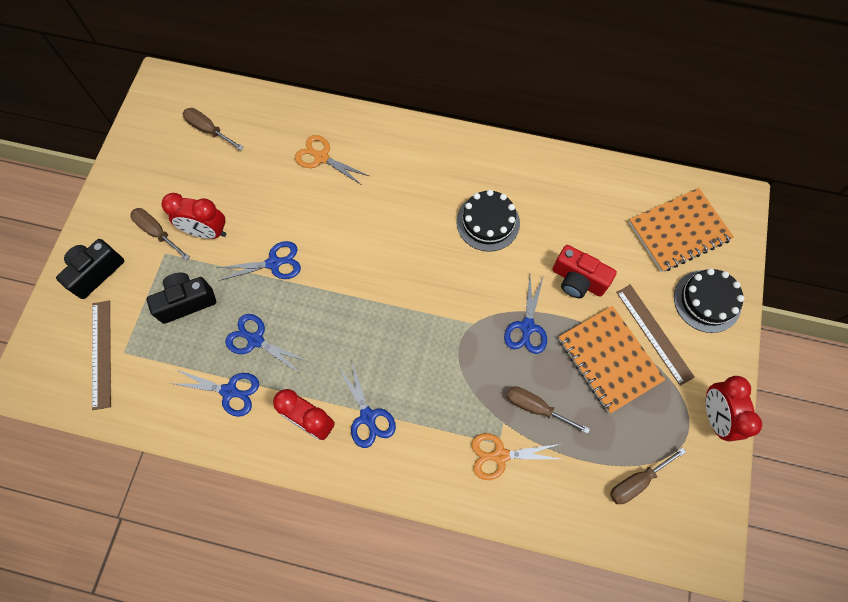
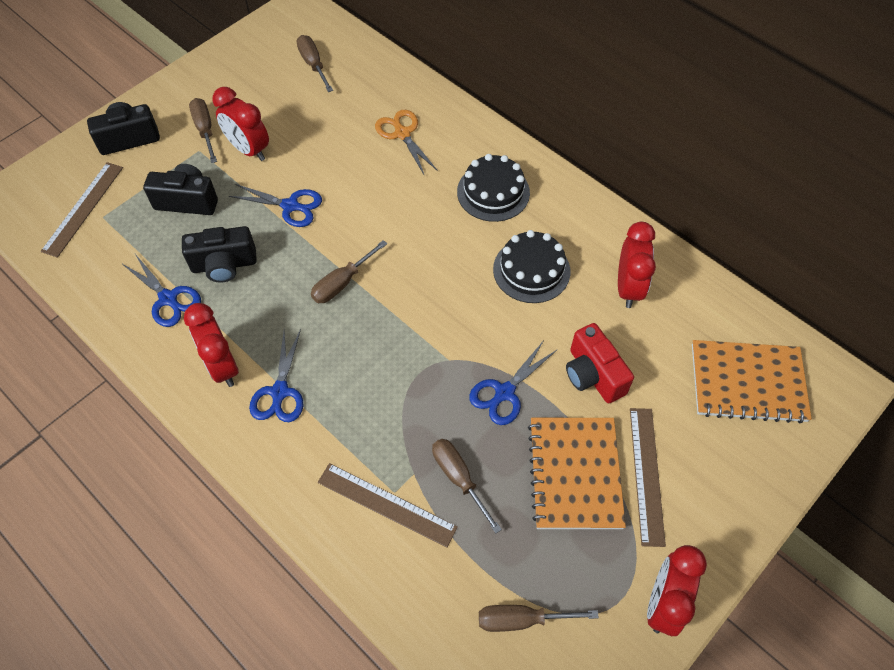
camera: 30 degrees right, 10 degrees down
(255, 340) = (224, 265): blue scissors -> black camera
(357, 305) = (342, 282): none -> brown screwdriver
(499, 455) = (386, 504): orange scissors -> brown ruler
(562, 201) = (628, 288): none -> red clock
(707, 301) = (735, 473): black cake -> black cake (493, 192)

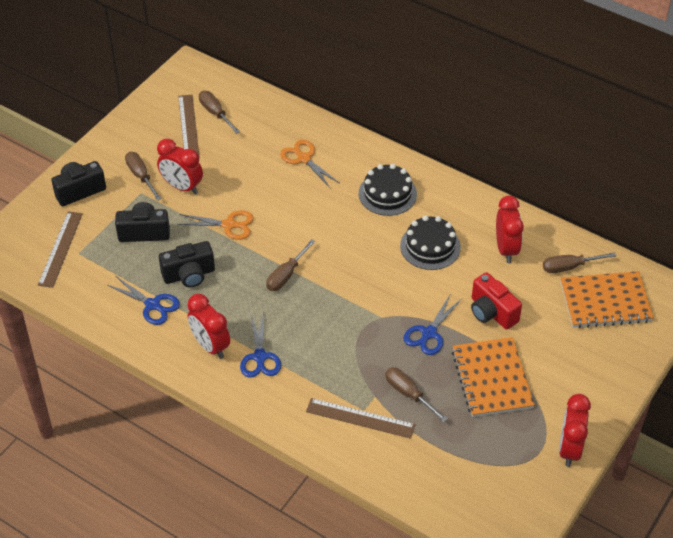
camera: 10 degrees left, 10 degrees down
(291, 206) = (229, 225): blue scissors -> orange scissors
(522, 619) = (474, 474): brown screwdriver -> brown screwdriver (569, 267)
(646, 474) = (543, 372): brown ruler -> brown ruler (188, 126)

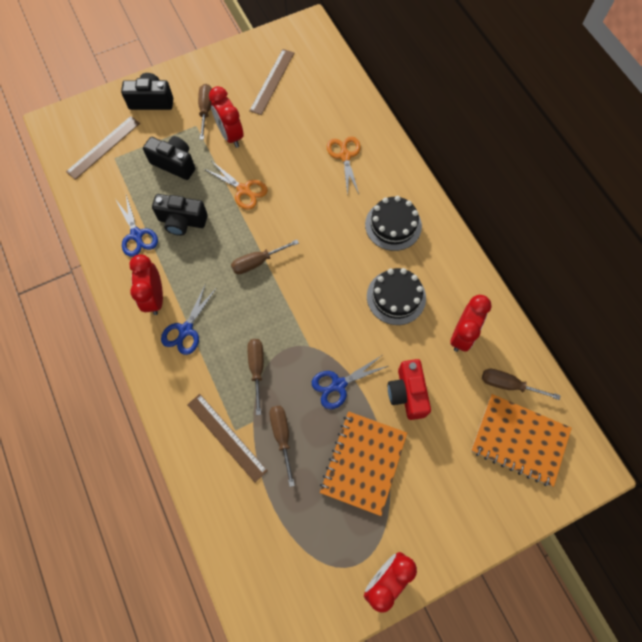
camera: 30 degrees right, 20 degrees up
(215, 113) = (301, 79): brown screwdriver -> brown screwdriver (257, 369)

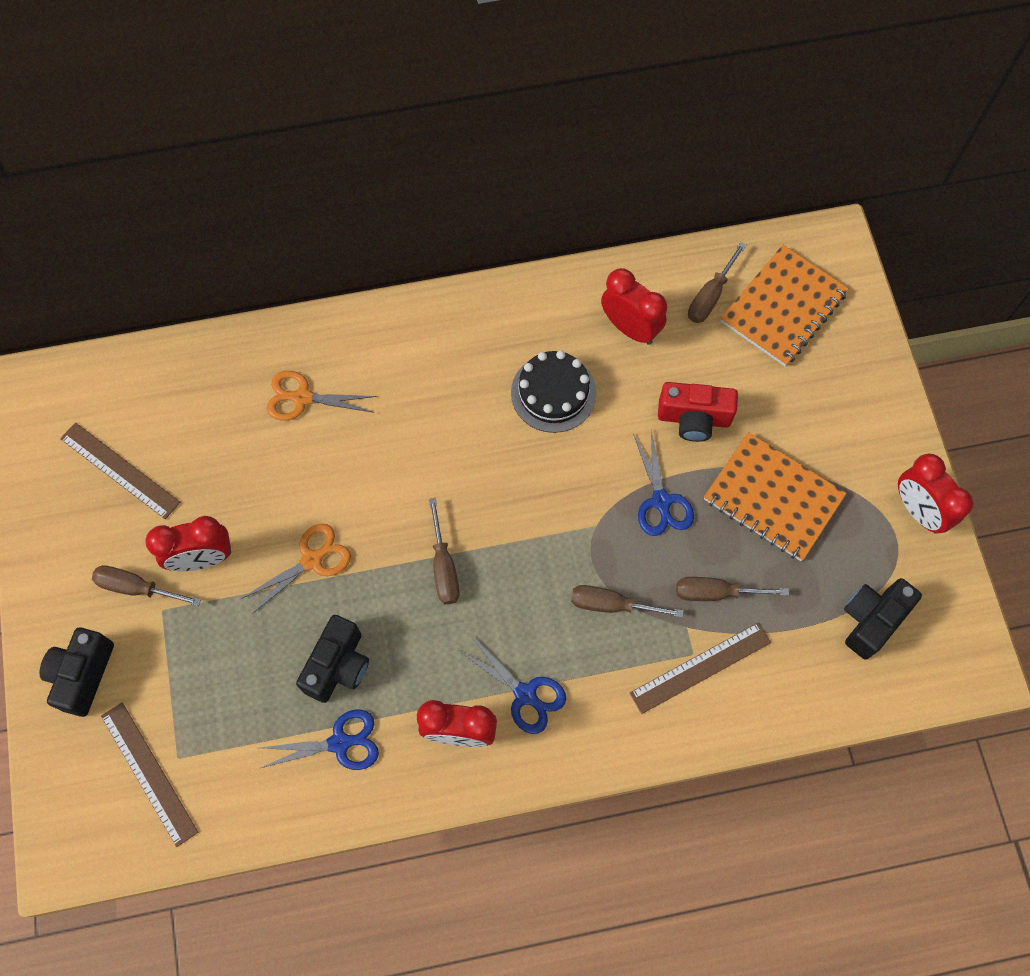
camera: 75 degrees left, 0 degrees up
(174, 163) = (225, 658): black camera -> black camera (871, 620)
(393, 225) = (441, 365): black cake -> none

